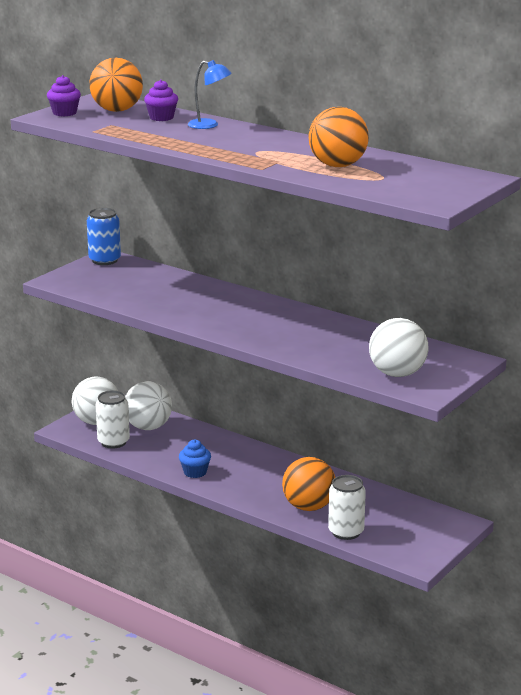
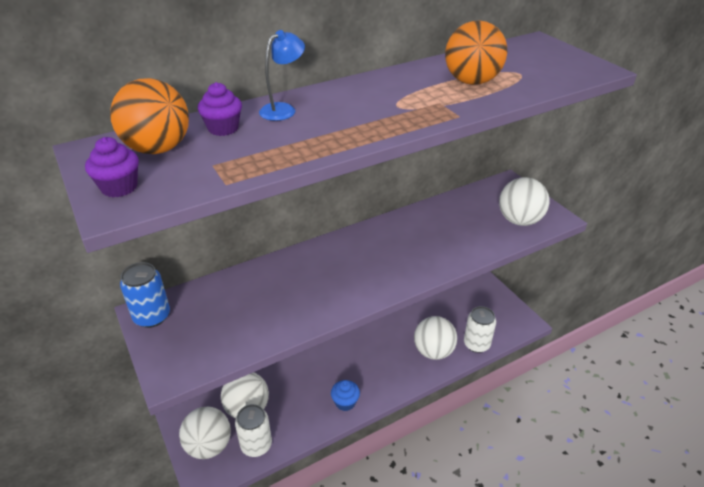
camera: 65 degrees left, 15 degrees up
(308, 507) = (433, 351): orange ball -> white ball

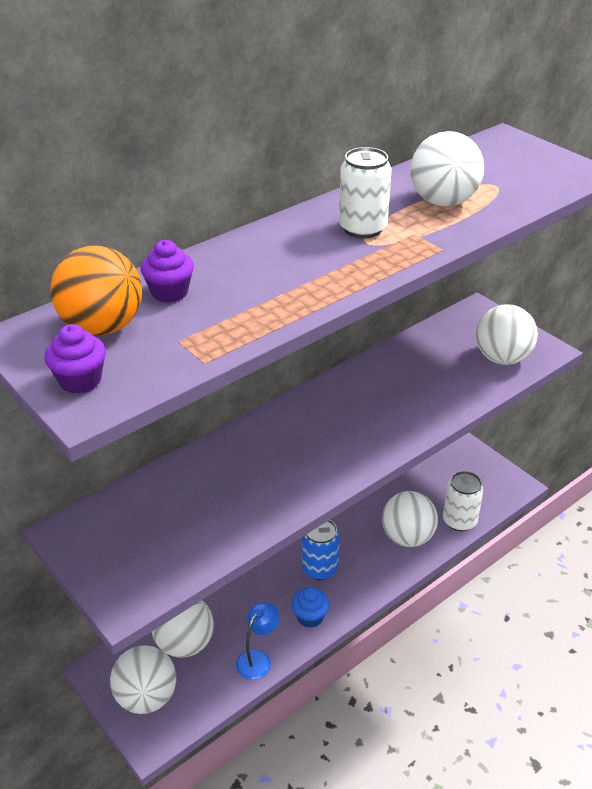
camera: 10 degrees left, 0 degrees up
(152, 316) = (77, 535): blue can -> blue can (319, 568)
(256, 445) = (208, 686): white can -> white can (362, 228)
(283, 109) = (232, 260): blue lamp -> blue lamp (258, 659)
(471, 82) = (443, 202): orange ball -> white ball

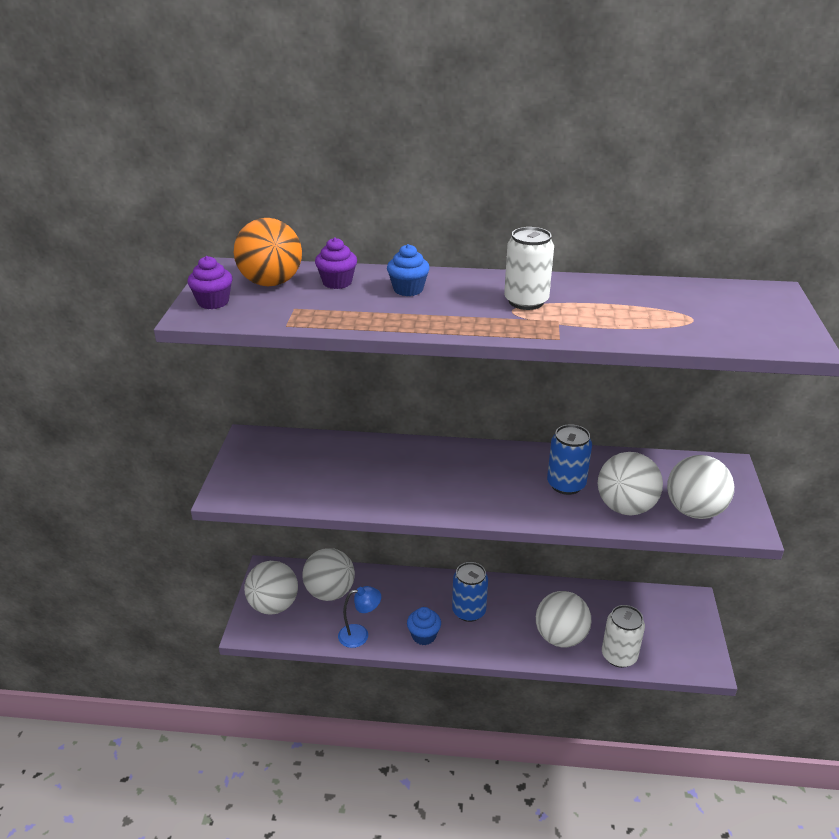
camera: 45 degrees right, 5 degrees down
(248, 266) = (408, 289): none -> blue cupcake
(397, 393) = (566, 484): none -> blue can
(443, 202) = (623, 311): white ball -> white ball (625, 507)

